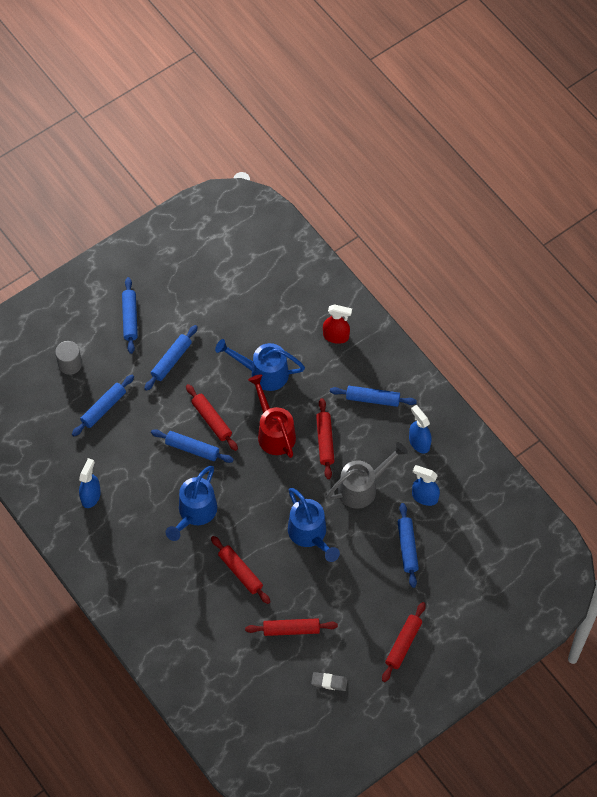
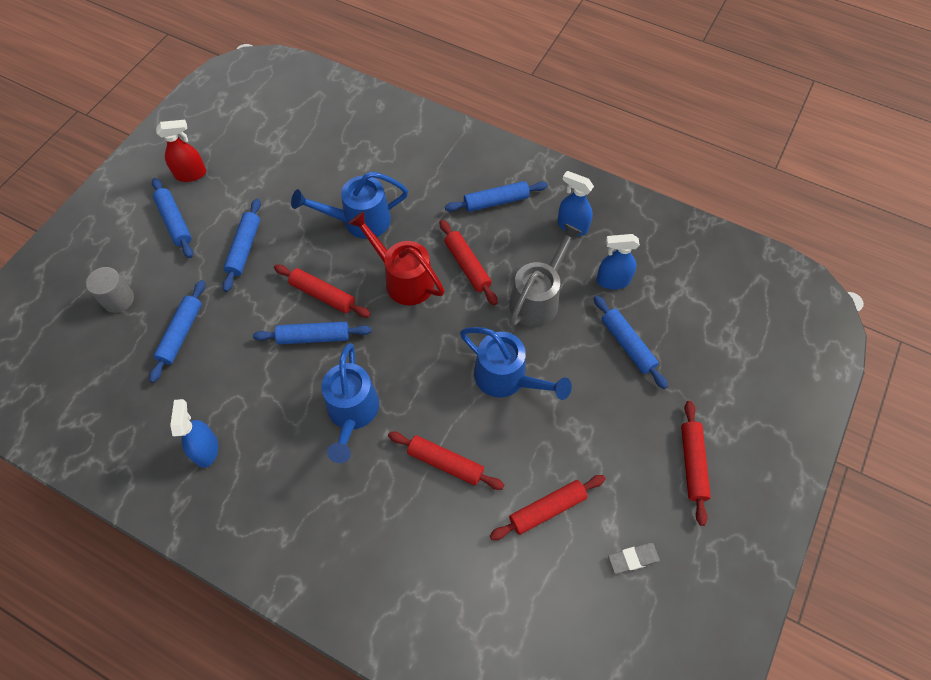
camera: 25 degrees left, 0 degrees up
(336, 336) = (422, 155): red spray bottle -> red spray bottle (191, 174)

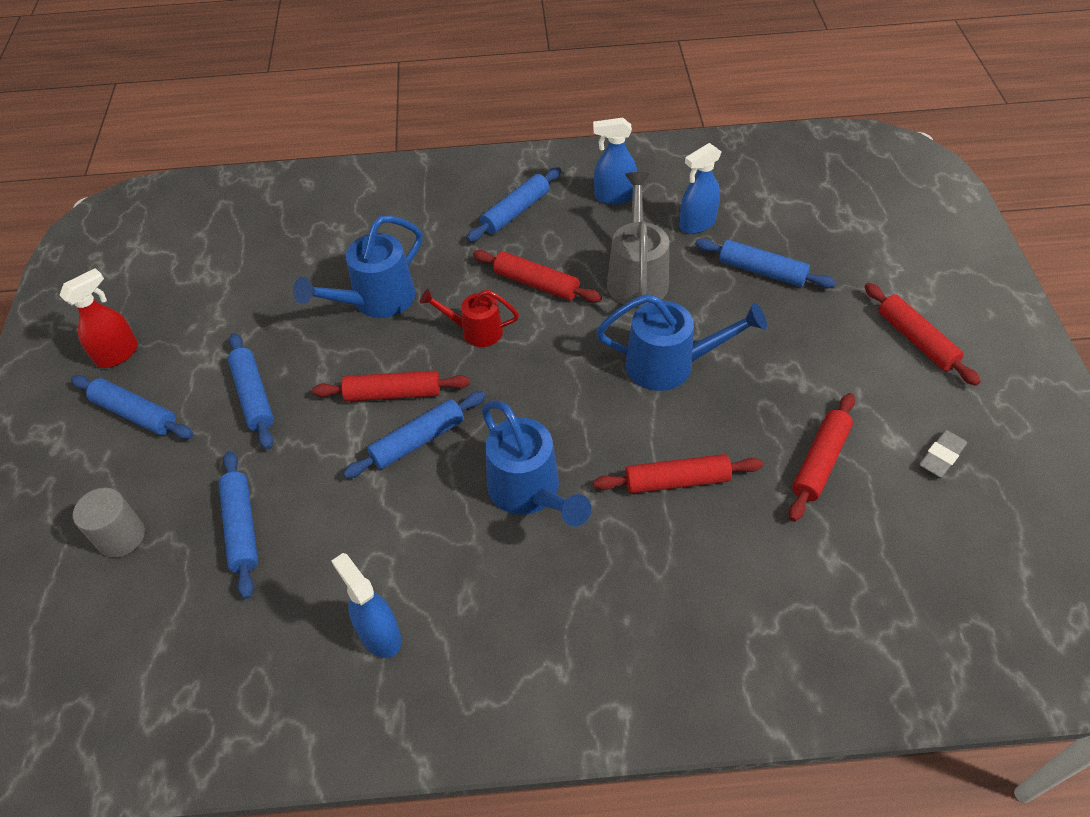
camera: 30 degrees left, 10 degrees down
(403, 279) = (475, 331): red watering can -> red watering can, size x0.63

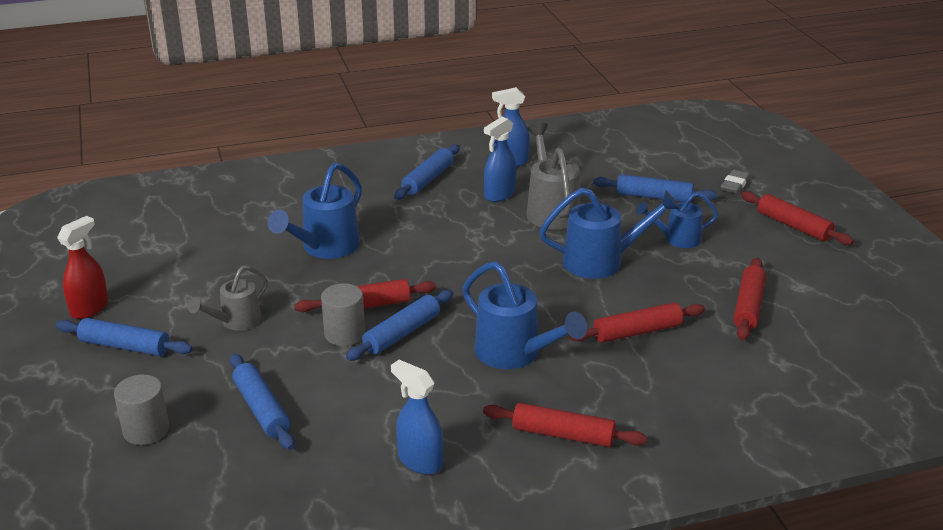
camera: 15 degrees left, 20 degrees down
(253, 396) = (236, 322): blue rolling pin -> grey watering can
(358, 432) = (344, 334): none -> grey cylinder
(475, 331) = (424, 258): red watering can -> none
(536, 283) = (465, 223): red rolling pin -> red rolling pin (563, 434)
(697, 224) = (588, 173): blue spray bottle -> blue spray bottle (499, 195)
(768, 342) = (677, 239): none -> blue watering can
(941, 456) = (841, 292): grey eraser -> grey eraser (734, 185)

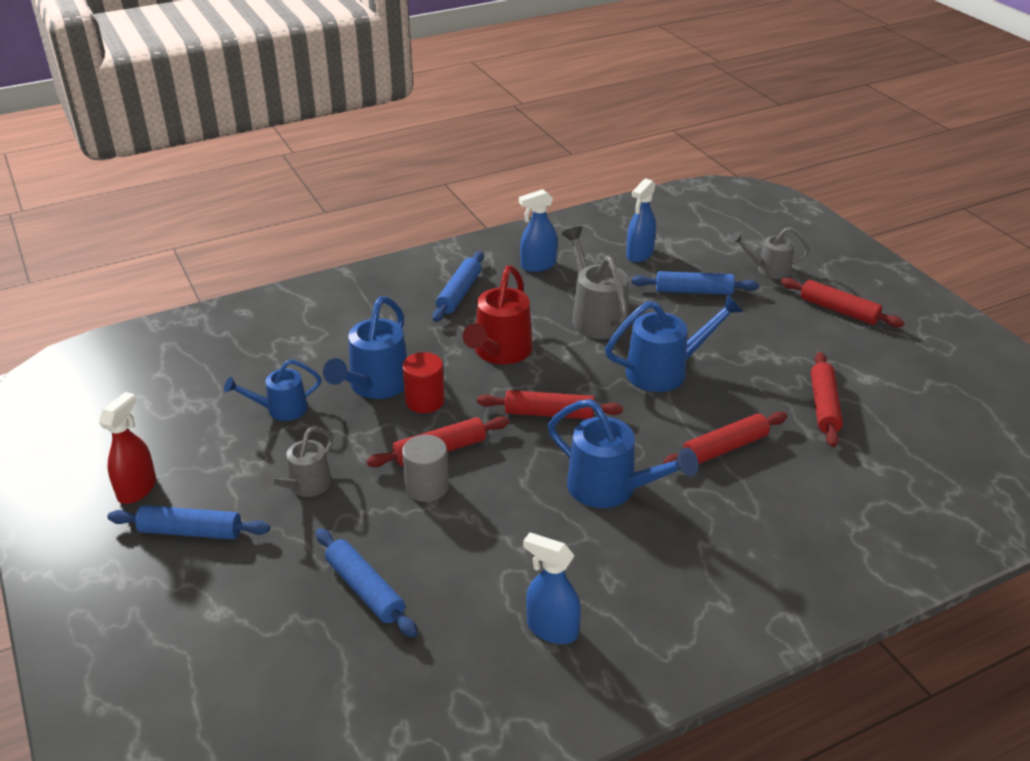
camera: 10 degrees left, 5 degrees up
(146, 430) = (245, 632): grey cylinder -> none
(366, 264) = (425, 401): none -> red cylinder
(402, 333) = (487, 479): blue rolling pin -> none
(449, 231) = (500, 352): none -> red watering can
(499, 195) = (538, 304): blue spray bottle -> blue spray bottle (639, 254)
(563, 434) = (688, 577): red rolling pin -> red rolling pin (549, 413)
(677, 239) = (731, 337): blue watering can -> blue watering can (280, 409)
(734, 185) = (768, 270): grey eraser -> grey watering can

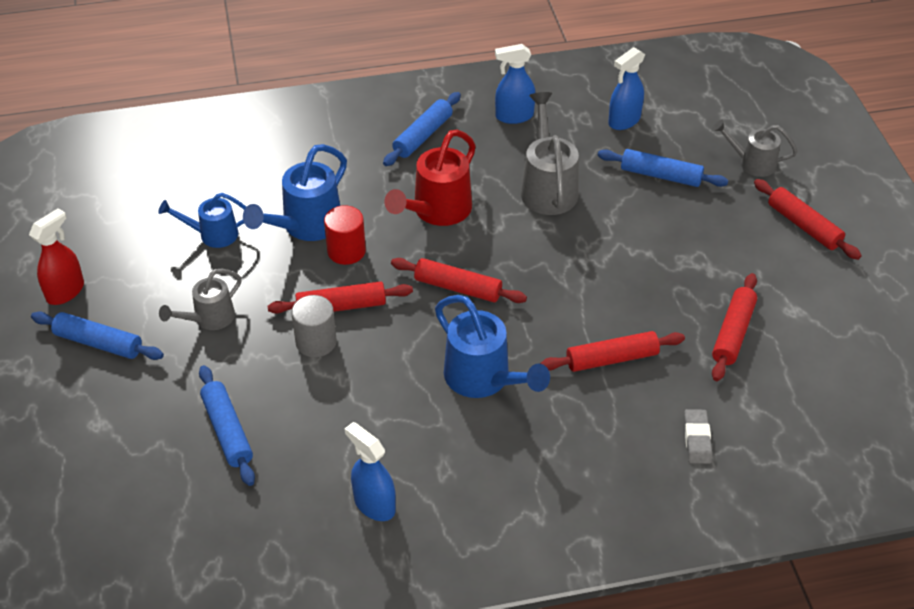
camera: 15 degrees right, 10 degrees up
(665, 371) = (591, 262): blue watering can -> none
(839, 502) = (697, 439): none -> grey eraser

